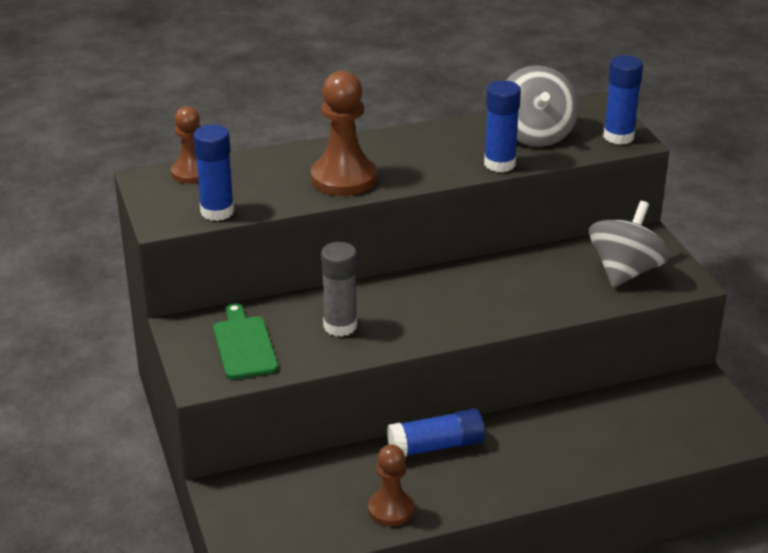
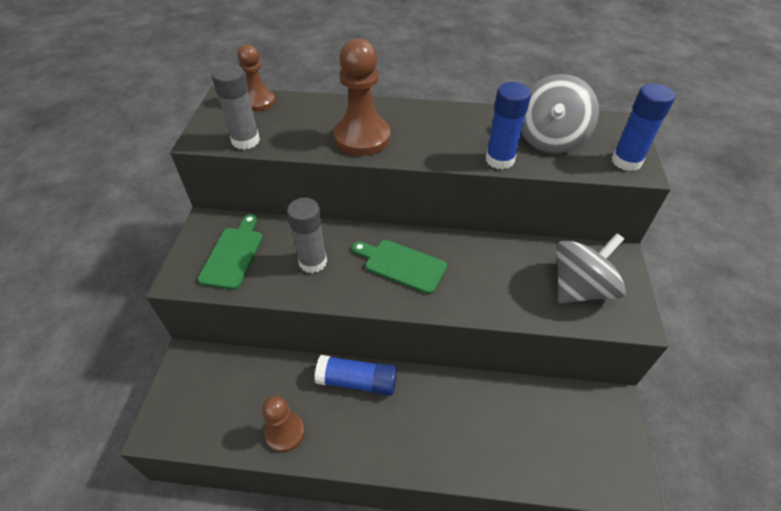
camera: 25 degrees right, 15 degrees up
(217, 212) = (245, 141): blue glue stick -> grey glue stick
(438, 302) = (402, 265): none -> green cutting board

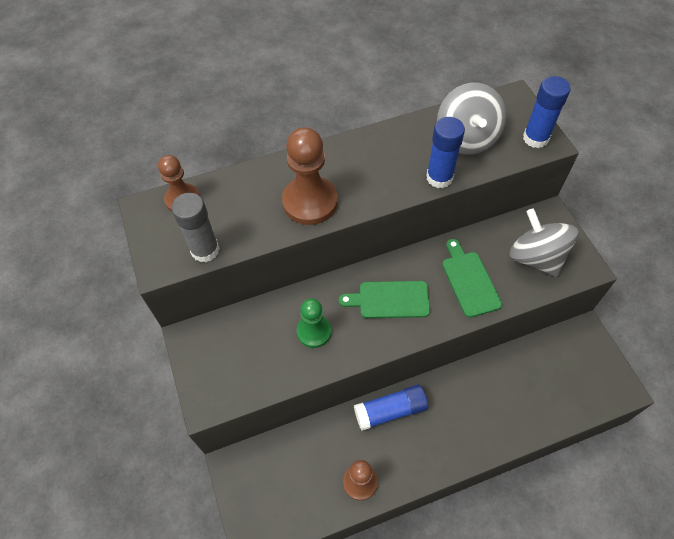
camera: 25 degrees left, 10 degrees up
(233, 255) = (238, 358): green cutting board -> green cutting board (469, 281)
(313, 262) = (314, 332): grey glue stick -> green pawn
(580, 288) = (536, 257): grey spinning top -> grey spinning top turned 60 degrees counterclockwise

